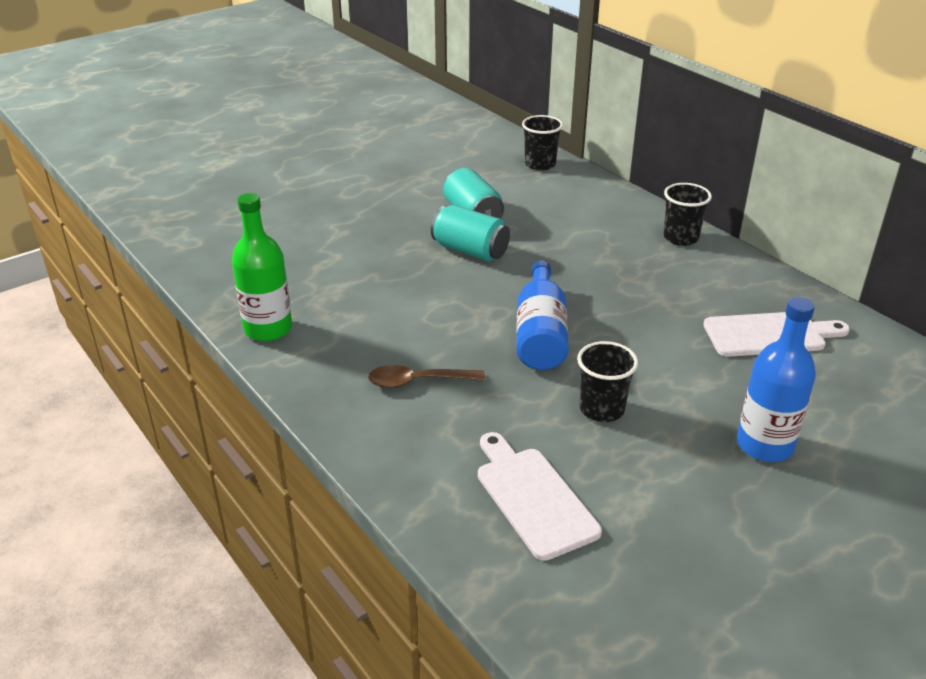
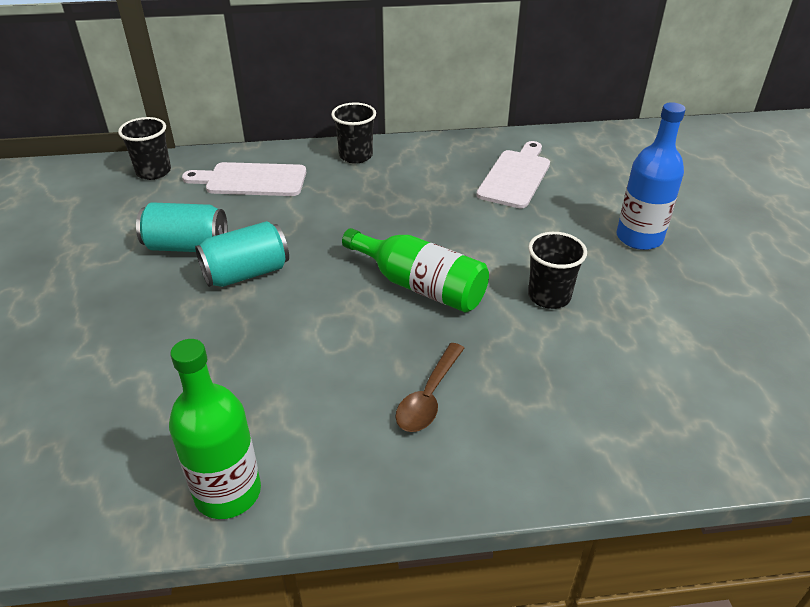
camera: 60 degrees left, 5 degrees up
(533, 497) = (641, 386): white cutting board -> white cutting board (251, 180)
(540, 334) = (420, 286): blue bottle -> green bottle

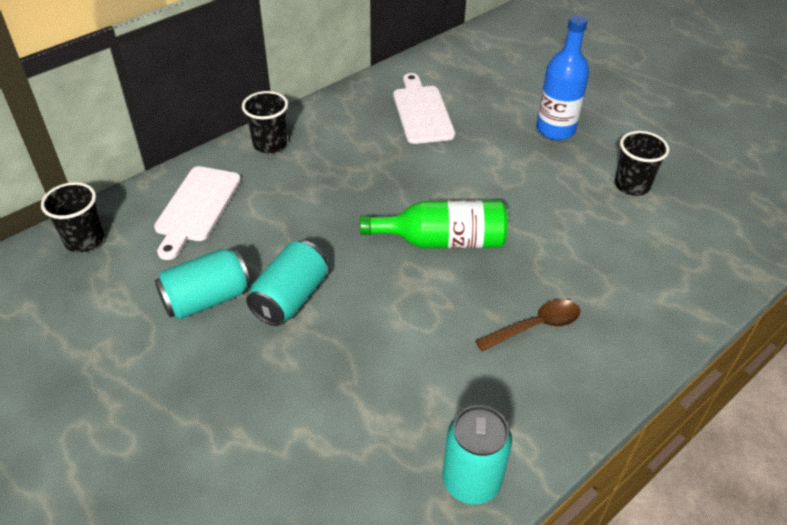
camera: 35 degrees left, 5 degrees up
(228, 492) = (471, 481): green bottle -> turquoise can
(251, 180) = (196, 207): white cutting board -> white cutting board turned 45 degrees counterclockwise
(429, 397) = (535, 326): brown spoon -> brown spoon turned 105 degrees counterclockwise
(549, 296) = (540, 206): black cup -> black cup (632, 185)

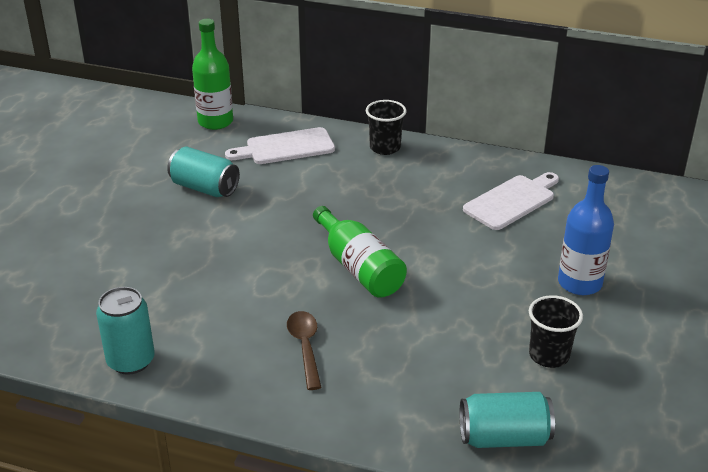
camera: 60 degrees right, 10 degrees down
(84, 240) = (215, 122): black cup -> green bottle
(290, 298) = (234, 220): turquoise can -> turquoise can (504, 437)
(535, 326) = (305, 347): brown spoon -> brown spoon turned 135 degrees counterclockwise

